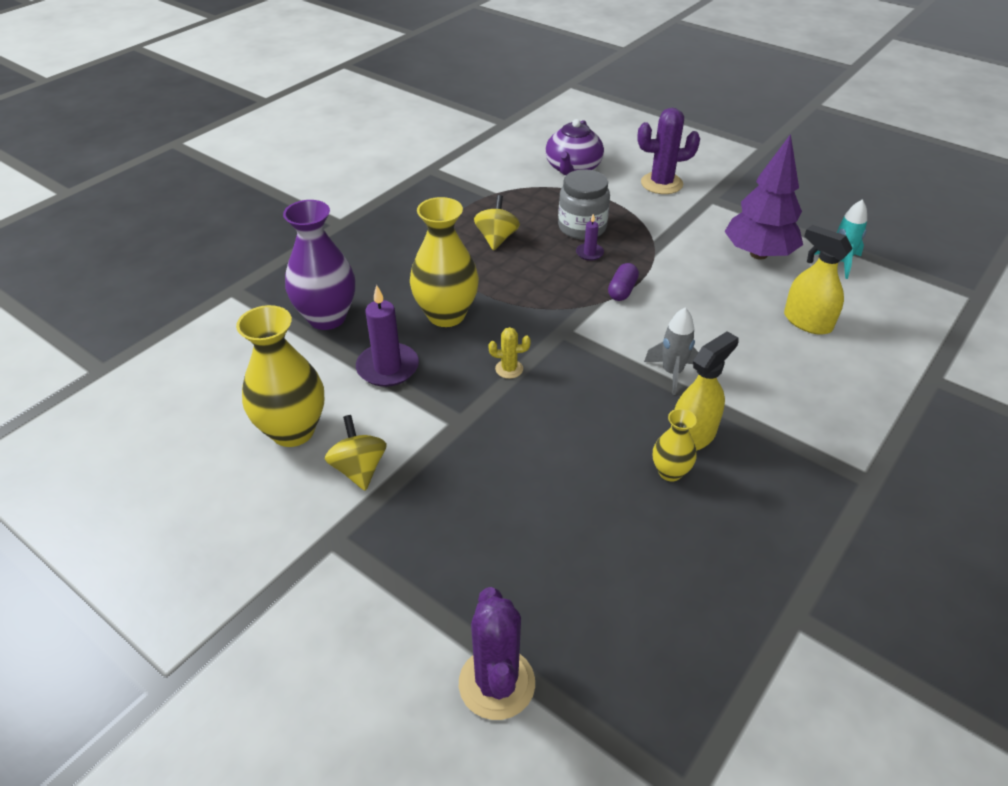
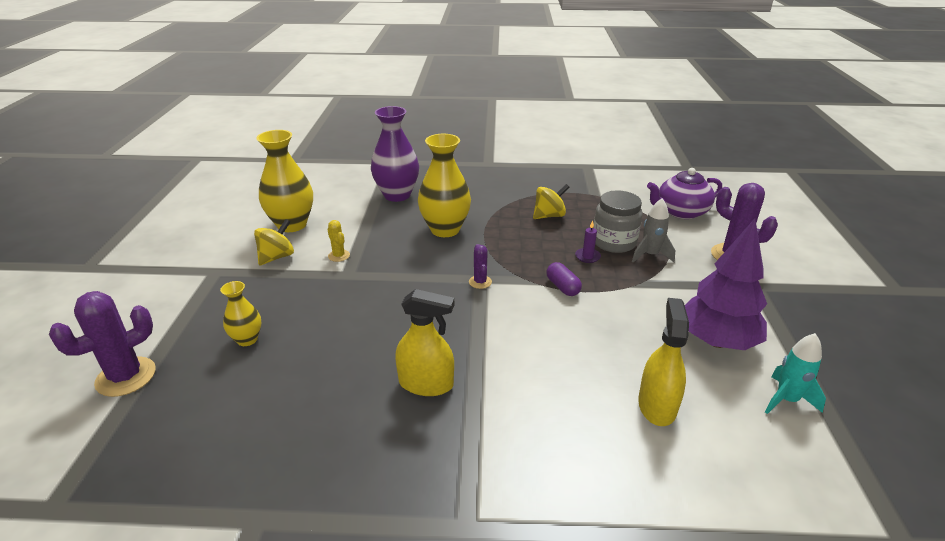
camera: 55 degrees right, 10 degrees down
(387, 367) = (373, 230): purple candle -> none
(509, 369) = (417, 272): yellow cactus -> yellow cactus (339, 256)
(567, 334) = (480, 282): none -> purple cactus
(622, 290) = (562, 287): purple capsule -> purple capsule turned 75 degrees clockwise
(670, 472) = (373, 386): yellow vase -> yellow vase (247, 339)
(672, 373) = (491, 347): grey rocket -> grey rocket (650, 255)

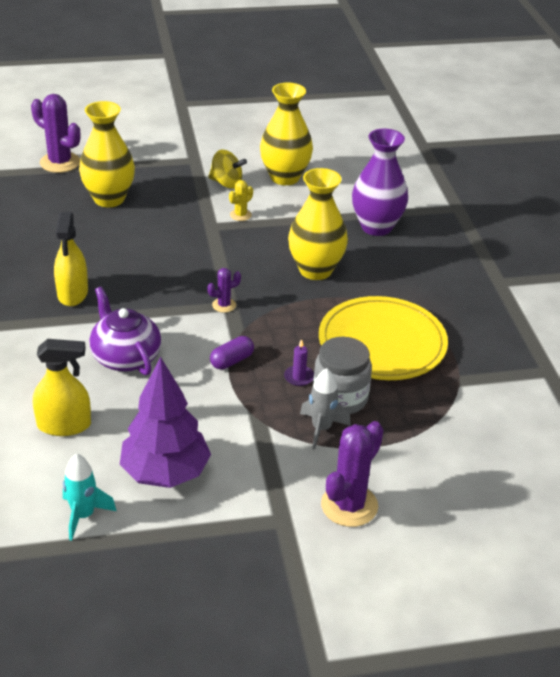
camera: 75 degrees right, 5 degrees up
(247, 339) = (109, 199): yellow vase -> yellow vase, size x1.90
(549, 215) = (382, 343): yellow spinning top -> yellow plate
(681, 212) = (450, 463): purple teapot -> purple teapot (125, 357)

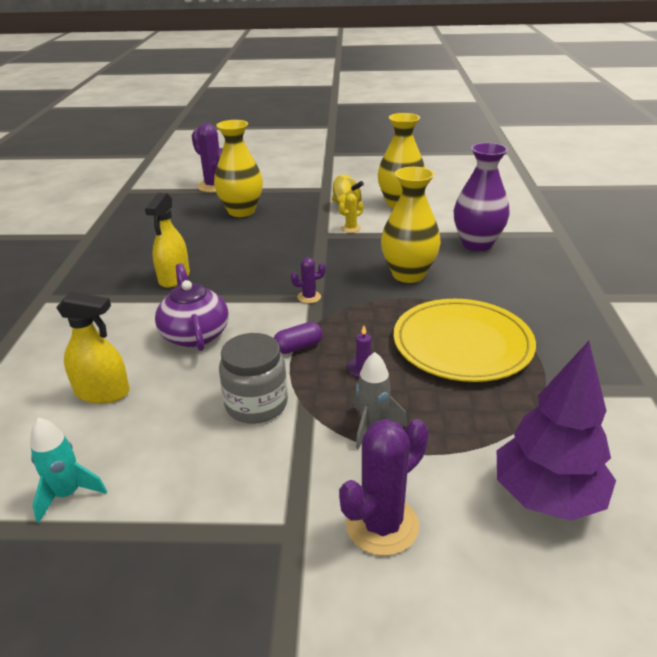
camera: 15 degrees right, 5 degrees down
(165, 473) = (180, 456): purple tree -> purple tree (546, 496)
(340, 398) = (402, 395): grey jar -> grey jar (256, 404)

